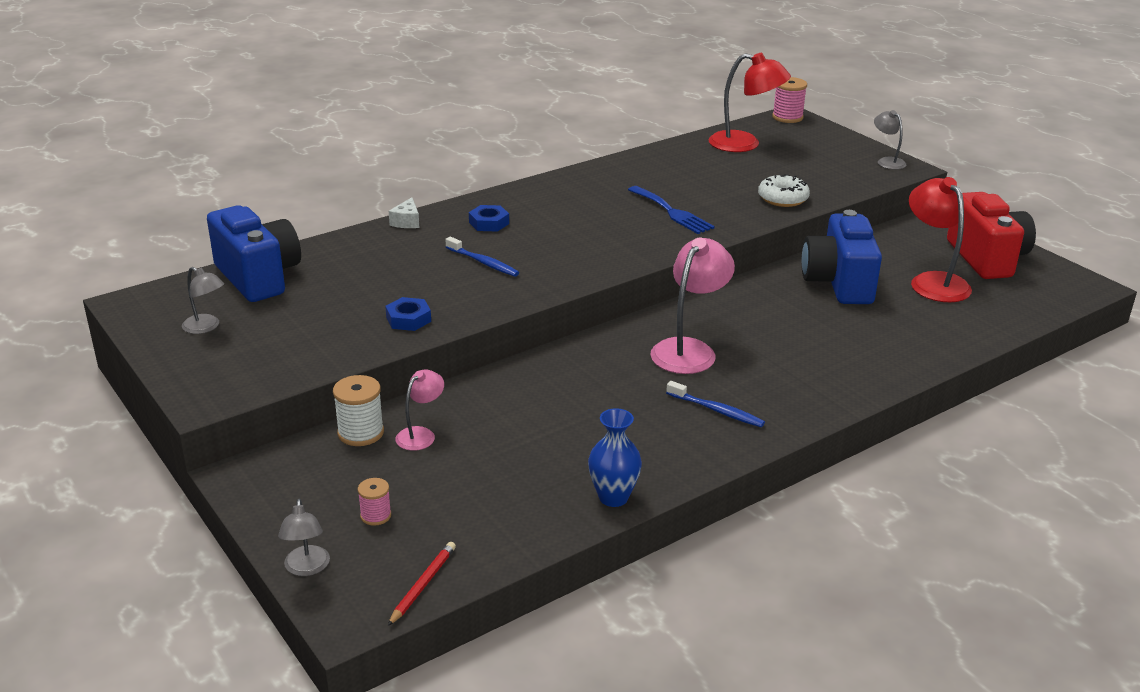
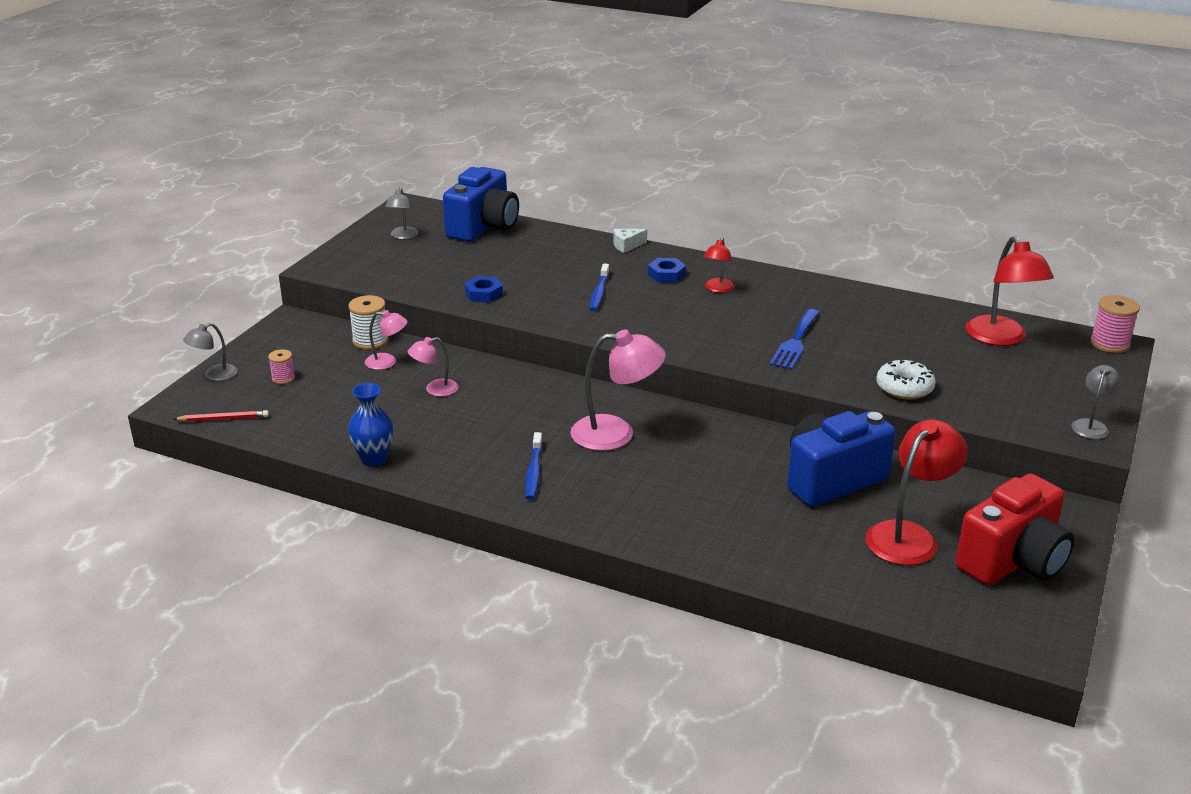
camera: 60 degrees right, 0 degrees up
(511, 421) = (435, 389): none -> pink lamp
(545, 211) = (718, 289): none -> red lamp

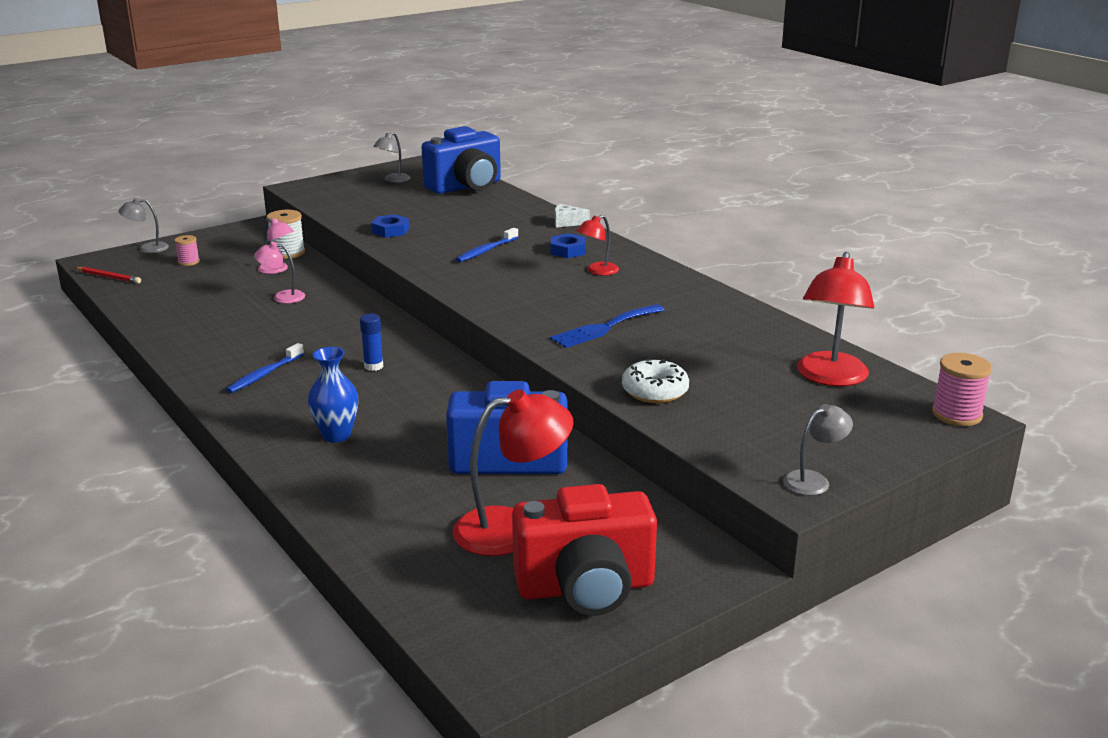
camera: 30 degrees right, 5 degrees down
(374, 459) = (163, 331): blue vase -> blue vase (336, 435)
(616, 433) = (373, 366): pink lamp -> blue glue stick

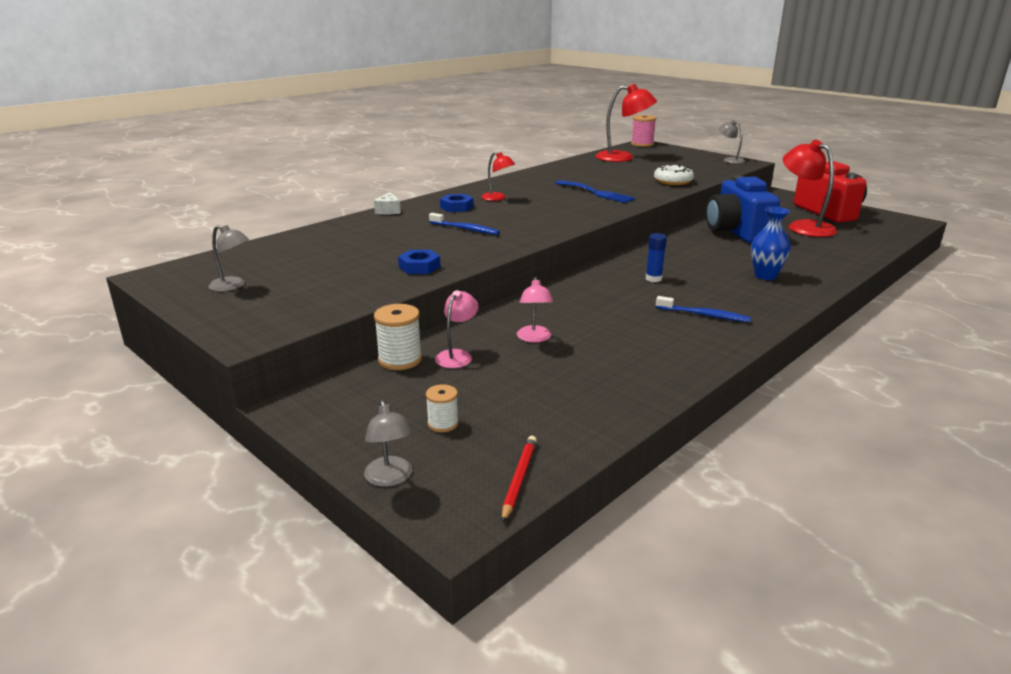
camera: 100 degrees left, 0 degrees up
(188, 262) = (443, 423): pink spool -> white spool
(466, 187) = (272, 251): blue camera -> none

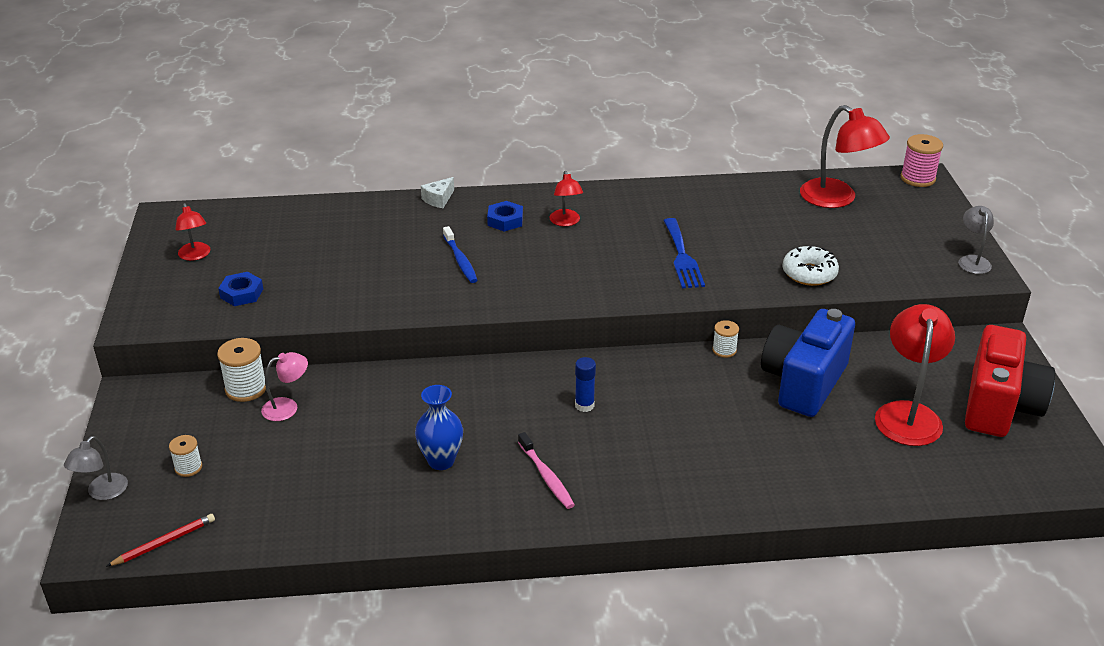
camera: 40 degrees right, 10 degrees up
(232, 286) = (195, 255): grey lamp -> red lamp
(419, 267) = (346, 298): blue nut -> blue nut (241, 293)
(534, 338) = (366, 421): pink lamp -> none
(673, 234) = (724, 350): none -> white spool
(704, 315) = (546, 476): blue toothbrush -> pink toothbrush
(765, 276) = (704, 462): blue vase -> blue vase (441, 461)

